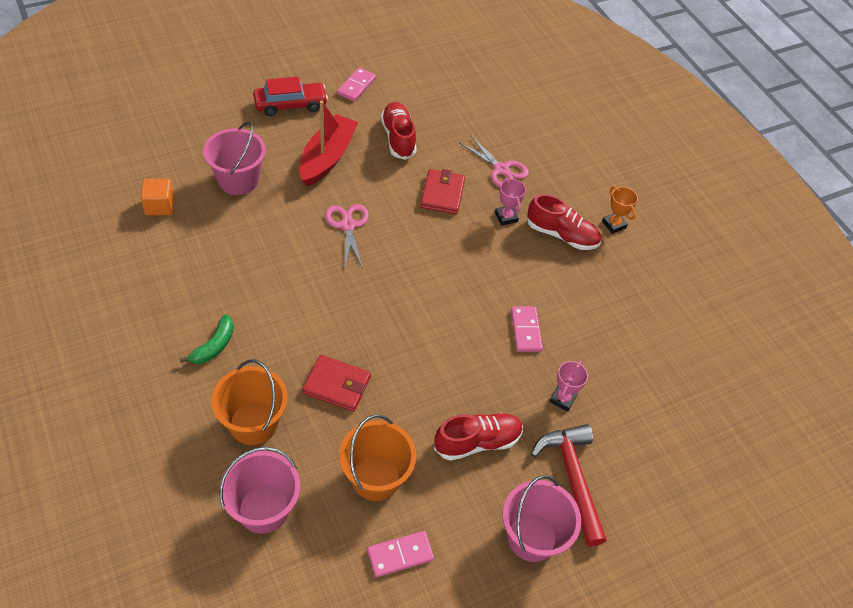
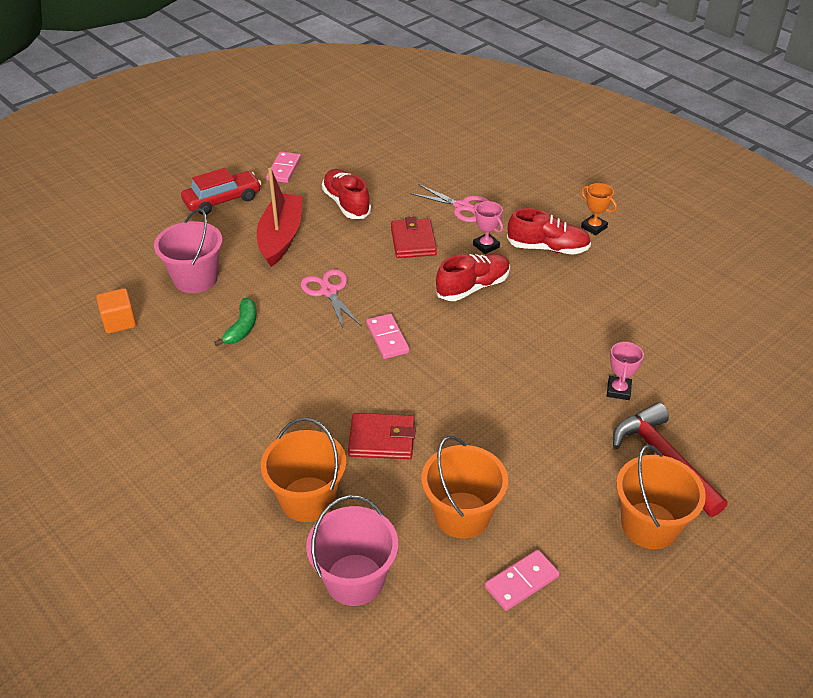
camera: 10 degrees left, 10 degrees down
(214, 346) = (233, 437): green banana -> green banana (242, 328)
(477, 442) = (552, 452): red shoe -> red shoe (473, 287)
(525, 330) = (552, 339): pink domino -> pink domino (387, 338)
(532, 537) = (649, 525): pink bucket -> orange bucket

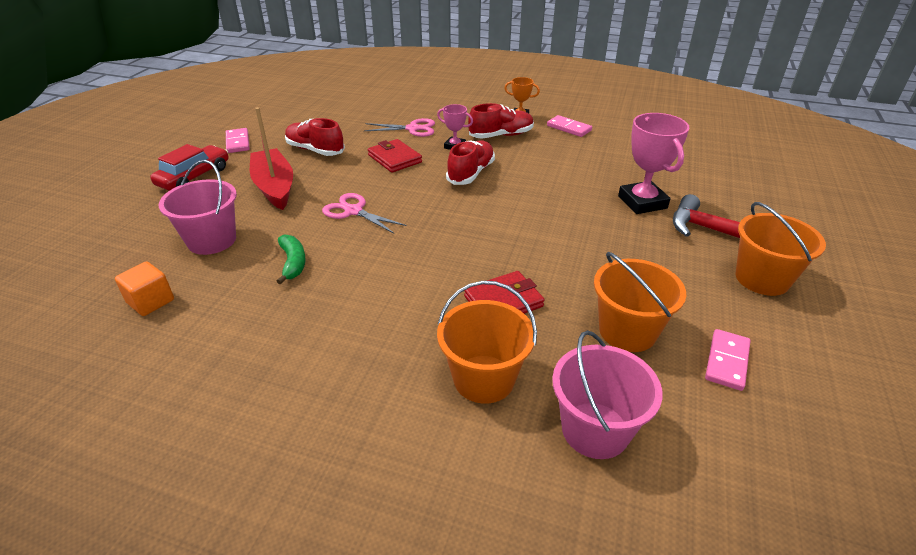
camera: 30 degrees left, 5 degrees down
(387, 338) = (436, 227): pink domino -> pink domino (569, 128)
(618, 390) = (642, 202): pink trophy -> pink trophy, size x1.83

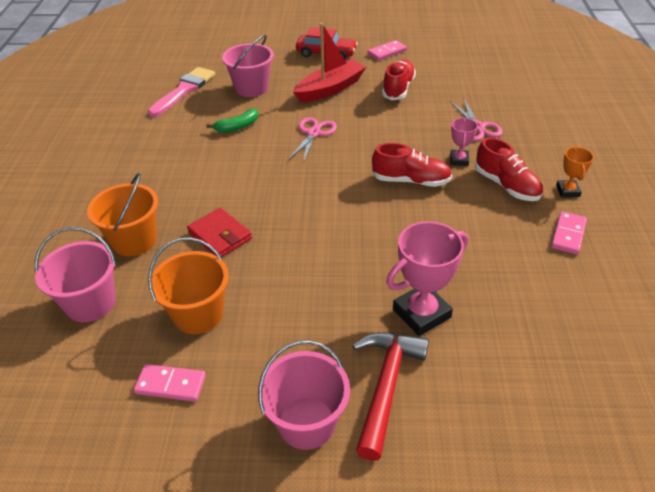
camera: 75 degrees right, 5 degrees up
(151, 301) = (184, 90): orange cube -> pink brush
(394, 159) = (410, 131): red wallet -> none
(762, 279) = (306, 423): orange bucket -> pink bucket

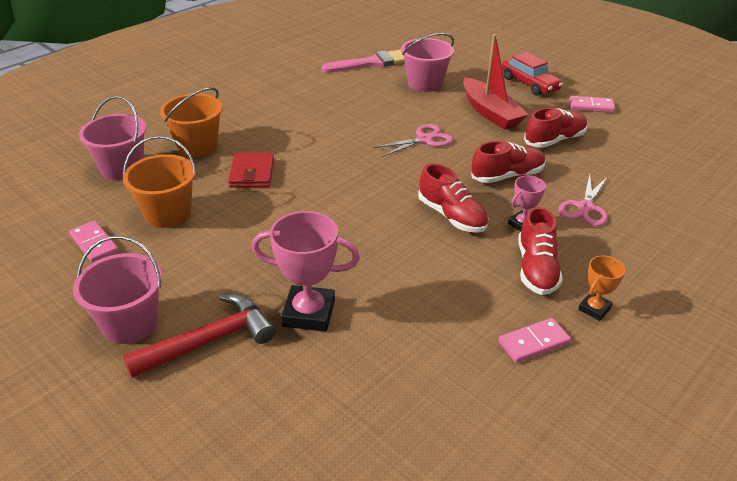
camera: 40 degrees right, 5 degrees down
(237, 127) = (372, 106): green banana -> none
(330, 89) = (490, 113): red boat -> red boat turned 60 degrees clockwise
(404, 131) = (507, 176): none -> red shoe

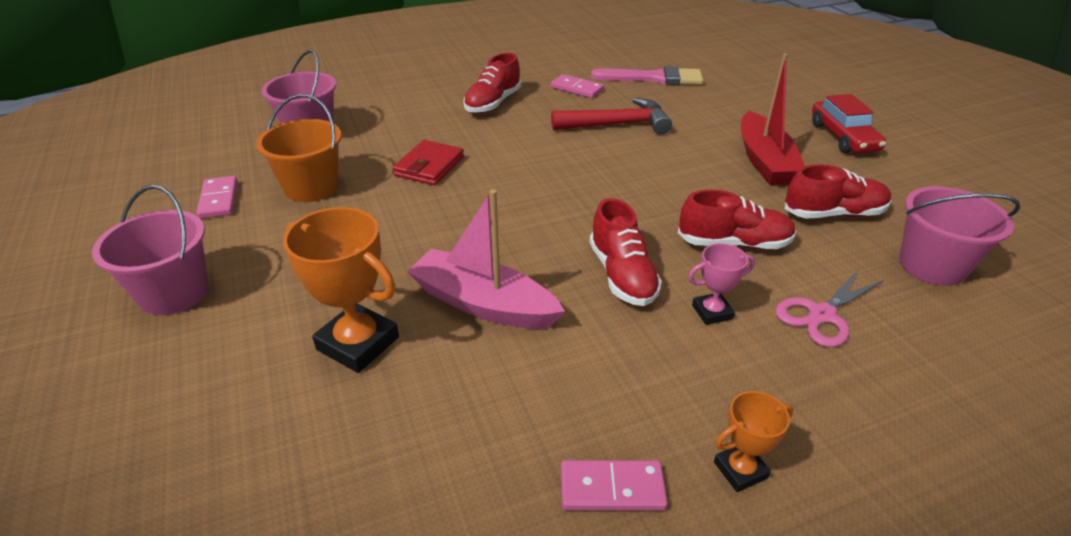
camera: 25 degrees right, 0 degrees up
(197, 146) = (399, 126): orange bucket -> none
(209, 341) = (229, 340): red hammer -> red hammer (617, 125)
(309, 313) = (358, 343): pink trophy -> orange trophy
(374, 261) = (483, 303): none -> pink boat
(424, 139) = (655, 174): pink scissors -> none
(425, 83) = (703, 111): pink bucket -> pink bucket (932, 266)
(536, 269) = (690, 380): red shoe -> red shoe (493, 103)
(591, 106) = (917, 182): pink domino -> pink domino (577, 88)

